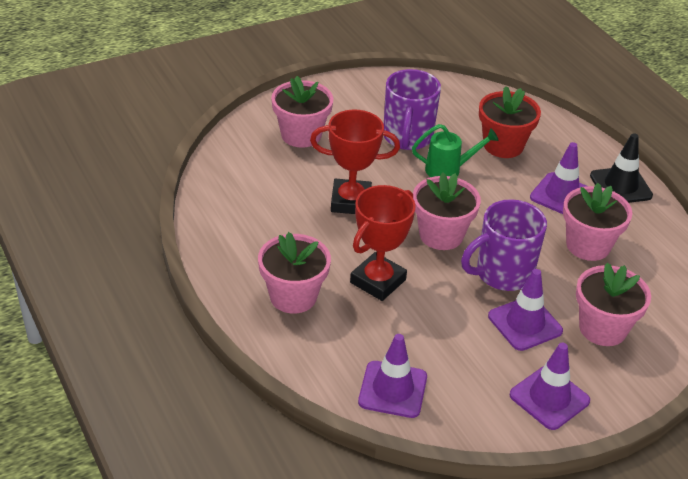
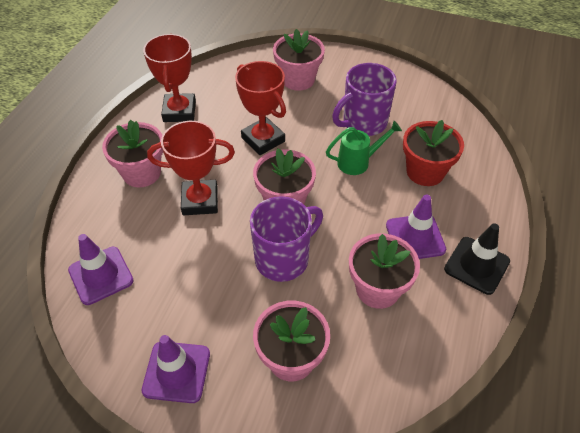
camera: 50 degrees right, 10 degrees up
(240, 227) = (179, 111): none -> red trophy
(448, 170) = (358, 162): green watering can -> green watering can turned 60 degrees counterclockwise
(502, 273) = (283, 259): purple mug -> purple mug turned 120 degrees clockwise
(525, 323) = (243, 306): purple traffic cone -> none

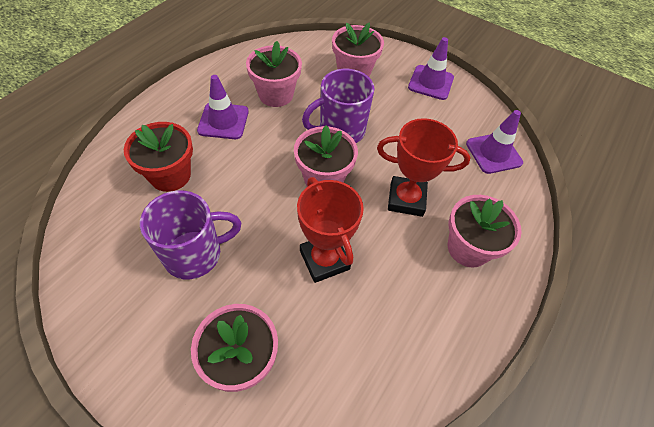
camera: 170 degrees left, 5 degrees up
(179, 111) = (424, 338): red trophy -> none
(358, 162) = (231, 203): green watering can -> none
(476, 265) = (190, 92): black traffic cone -> none

